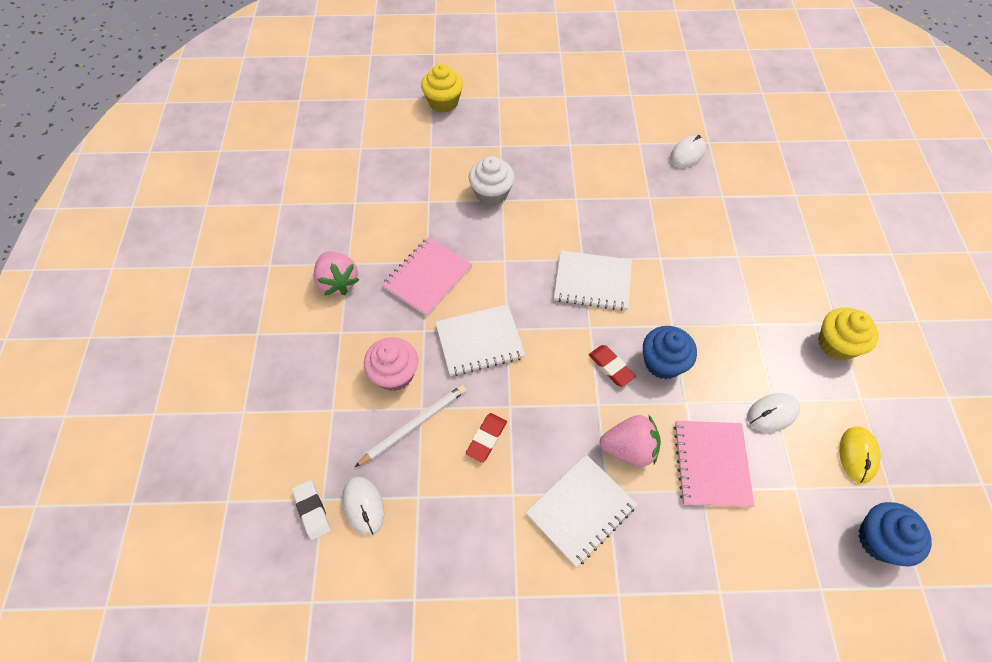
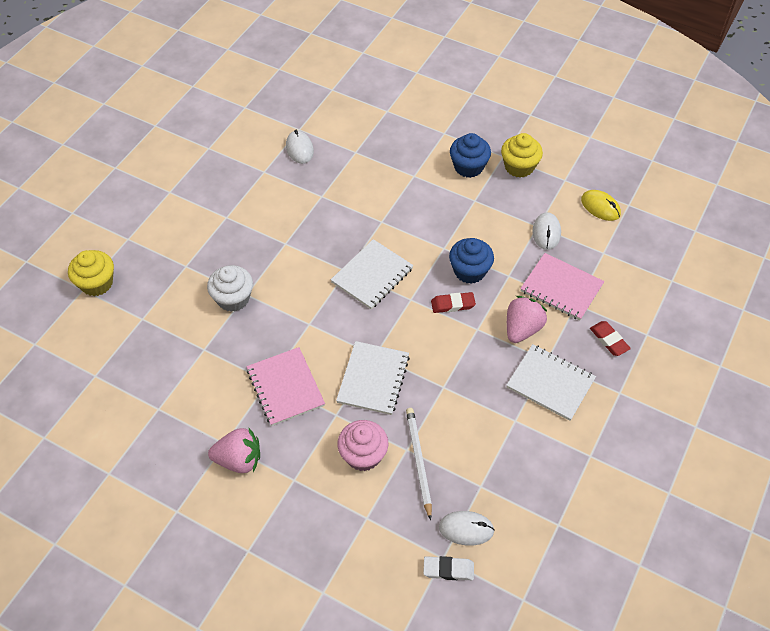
camera: 60 degrees left, 5 degrees down
(486, 438) = (460, 416): red eraser -> red eraser (609, 340)
(581, 510) = (550, 383): white notebook -> white notebook turned 45 degrees counterclockwise
(879, 540) = (658, 232): blue cupcake -> blue cupcake (468, 167)

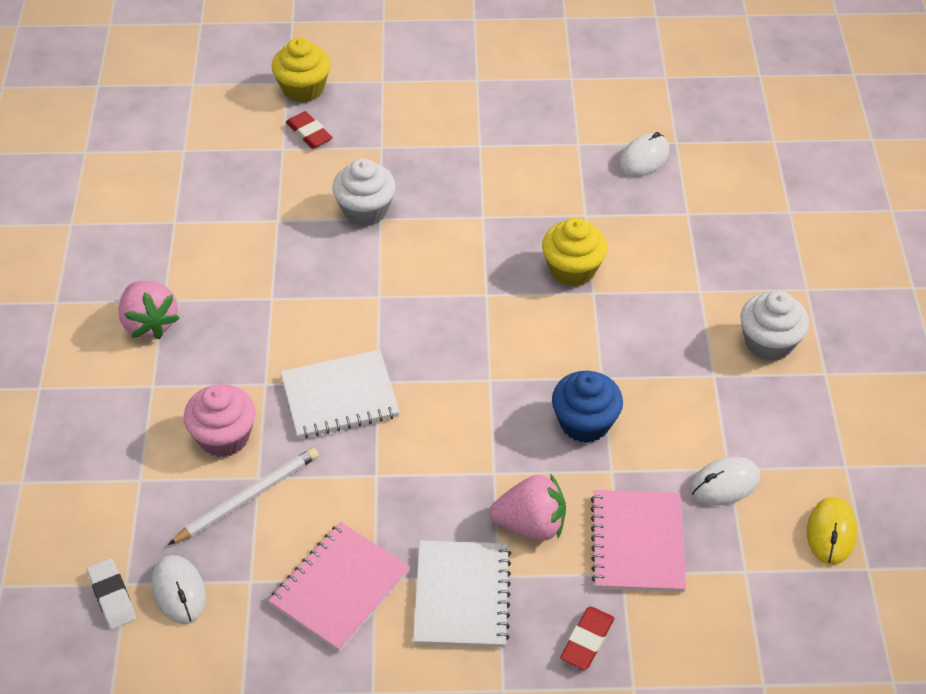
camera: 60 degrees right, 5 degrees down
(285, 387) = (272, 318): pink notebook -> pink notebook (340, 588)
(372, 275) = (498, 323): white notebook -> none
(453, 304) = (514, 428): red eraser -> red eraser (309, 133)
(468, 167) = (768, 342): blue cupcake -> white cupcake
(519, 167) = (821, 400): yellow cupcake -> yellow cupcake (572, 269)

